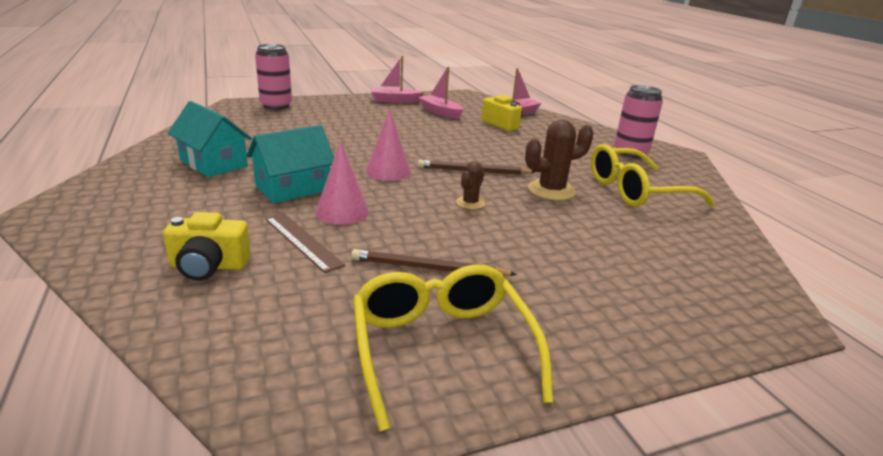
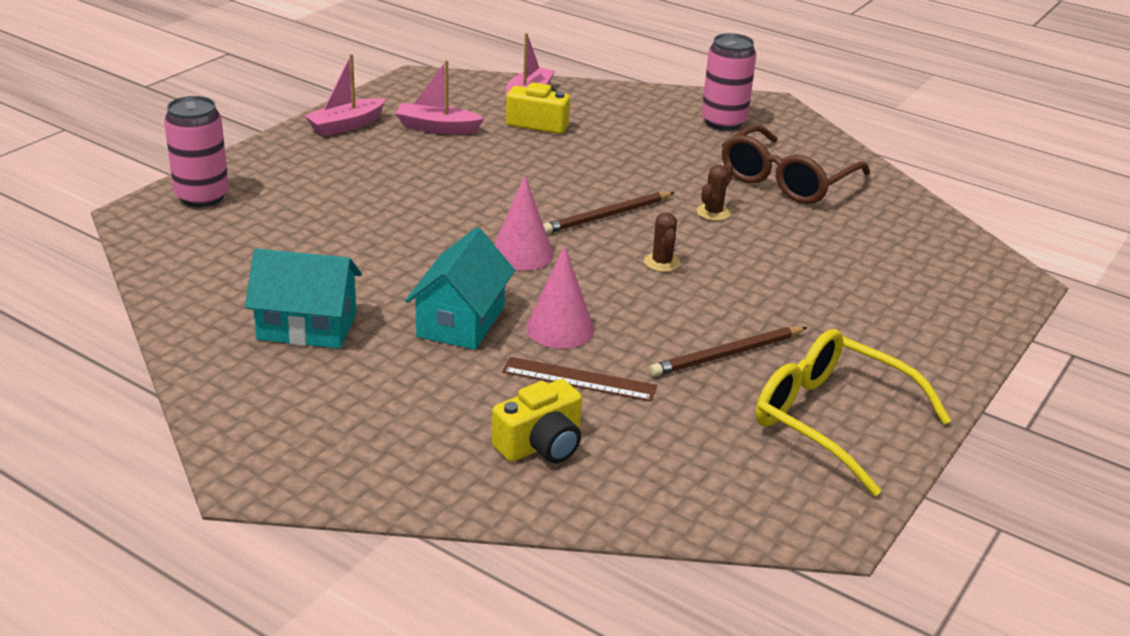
camera: 35 degrees left, 5 degrees up
(551, 190) = (713, 212): brown cactus -> brown cactus, size x0.57
(636, 191) = (786, 180): yellow glasses -> brown glasses

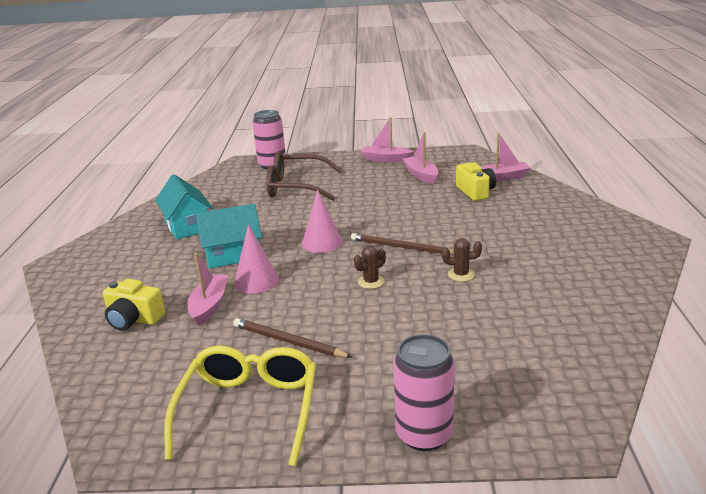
camera: 60 degrees right, 5 degrees down
(579, 379) = (209, 305): brown ruler -> pink boat
(723, 122) = (592, 234): pink can -> pink can (424, 434)
(786, 180) = (553, 282): brown glasses -> brown glasses (296, 187)

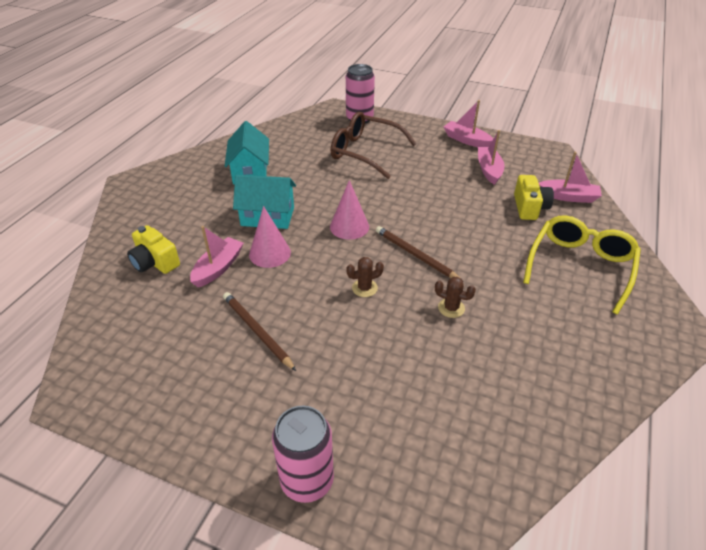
camera: 20 degrees right, 15 degrees up
(249, 410) = (186, 393): yellow glasses -> yellow glasses (580, 266)

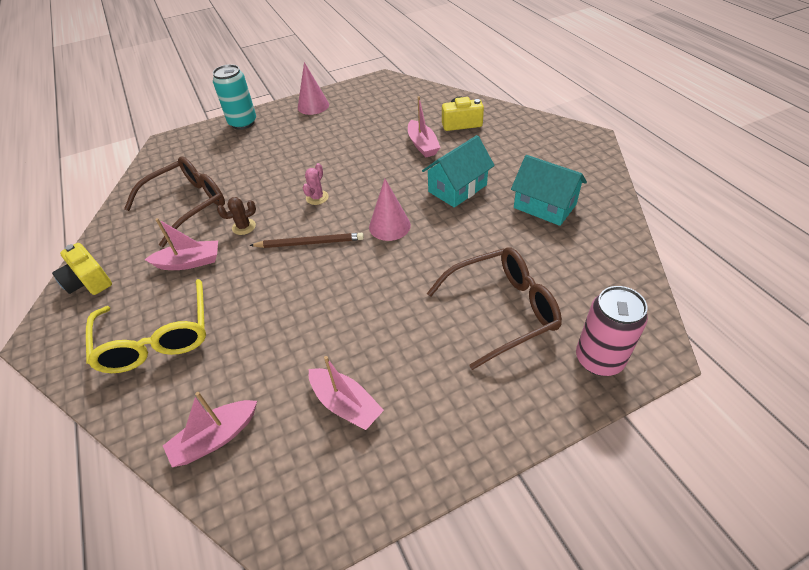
camera: 135 degrees right, 5 degrees up
(257, 331) = (345, 140): brown pencil -> none
(270, 253) = (409, 171): pink cone -> pink cone (313, 106)
(307, 480) = (243, 123): pink can -> turquoise can
(364, 288) = (317, 197): brown cactus -> pink cactus
(466, 140) = (430, 444): pink boat -> pink boat (189, 262)
(484, 379) = (187, 205): none -> brown glasses
(529, 207) = (252, 378): yellow camera -> yellow camera (89, 281)

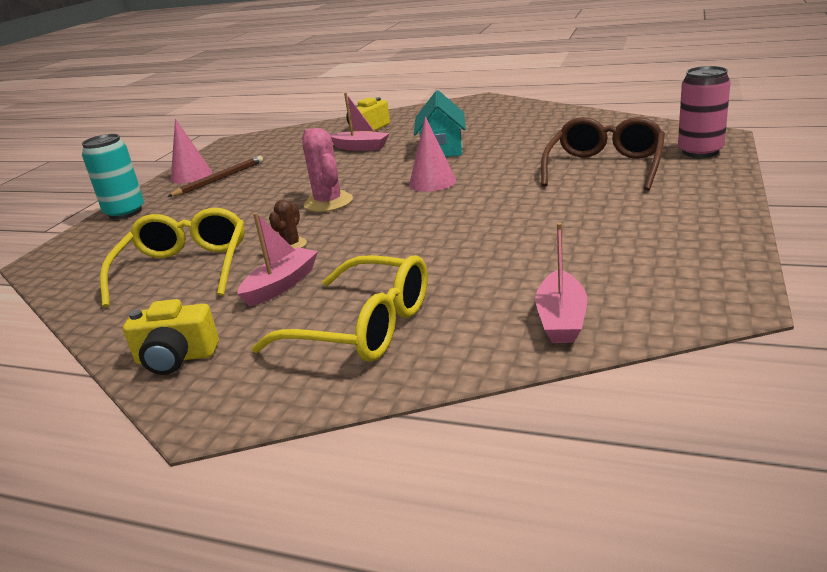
camera: 45 degrees left, 20 degrees down
(187, 205) = (185, 268): brown glasses -> yellow glasses
(310, 243) = (383, 219): brown pencil -> brown pencil (219, 179)
(317, 197) = (328, 202): pink cactus -> pink cactus, size x1.76
(346, 404) = (611, 247): pink boat -> none
(544, 206) = (523, 128): turquoise house -> none

